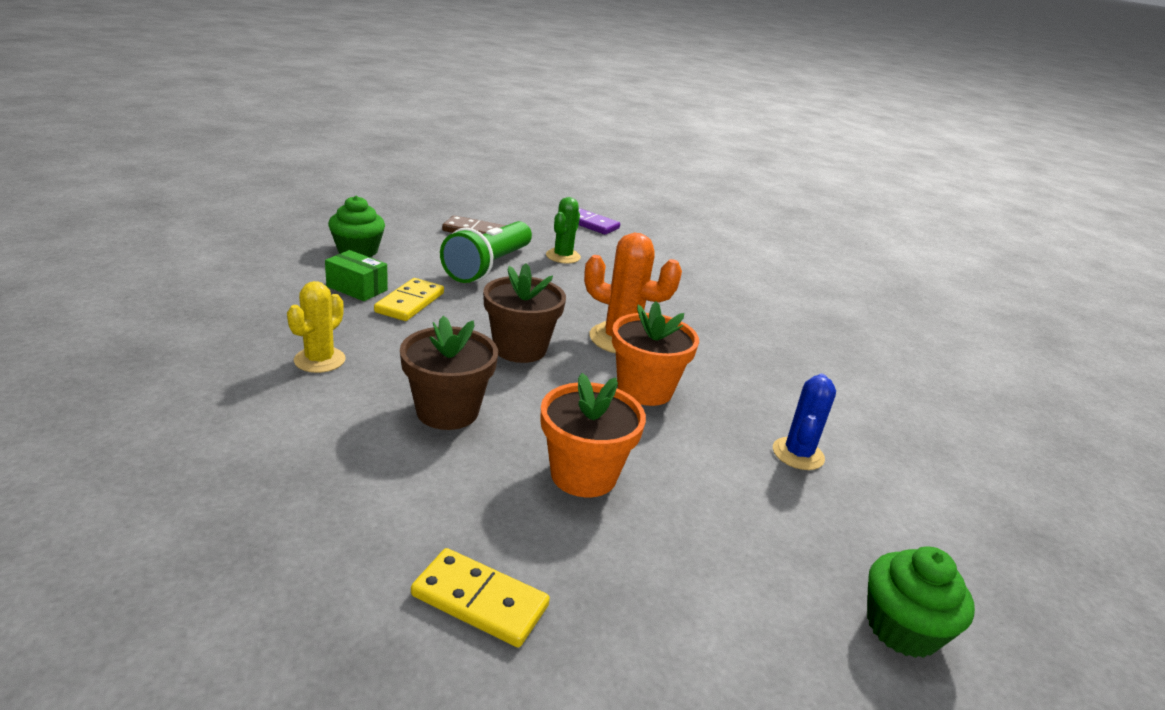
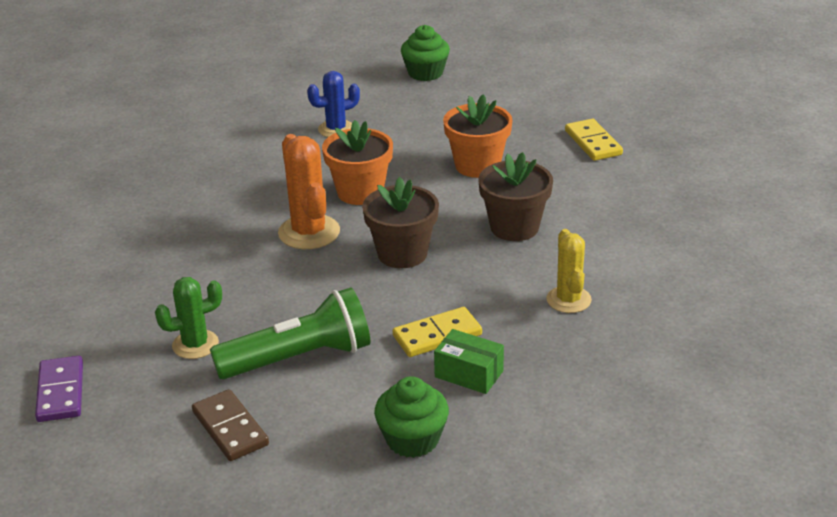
camera: 130 degrees left, 5 degrees up
(319, 360) = (568, 300): yellow cactus -> yellow cactus turned 75 degrees counterclockwise
(357, 288) = (469, 374): green box -> green box turned 45 degrees counterclockwise

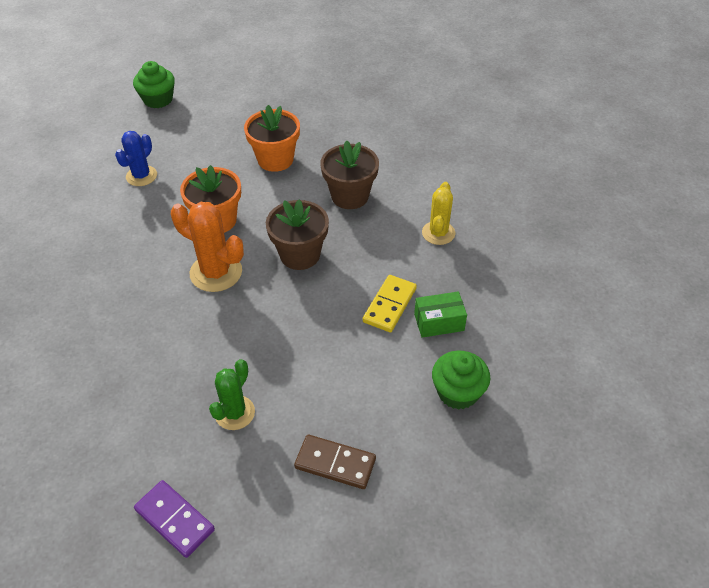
camera: 40 degrees left, 15 degrees up
(299, 358) = (320, 377): green flashlight -> none
(568, 300) = (438, 233): yellow cactus -> yellow cactus turned 60 degrees clockwise
(593, 143) = (330, 107): yellow domino -> none

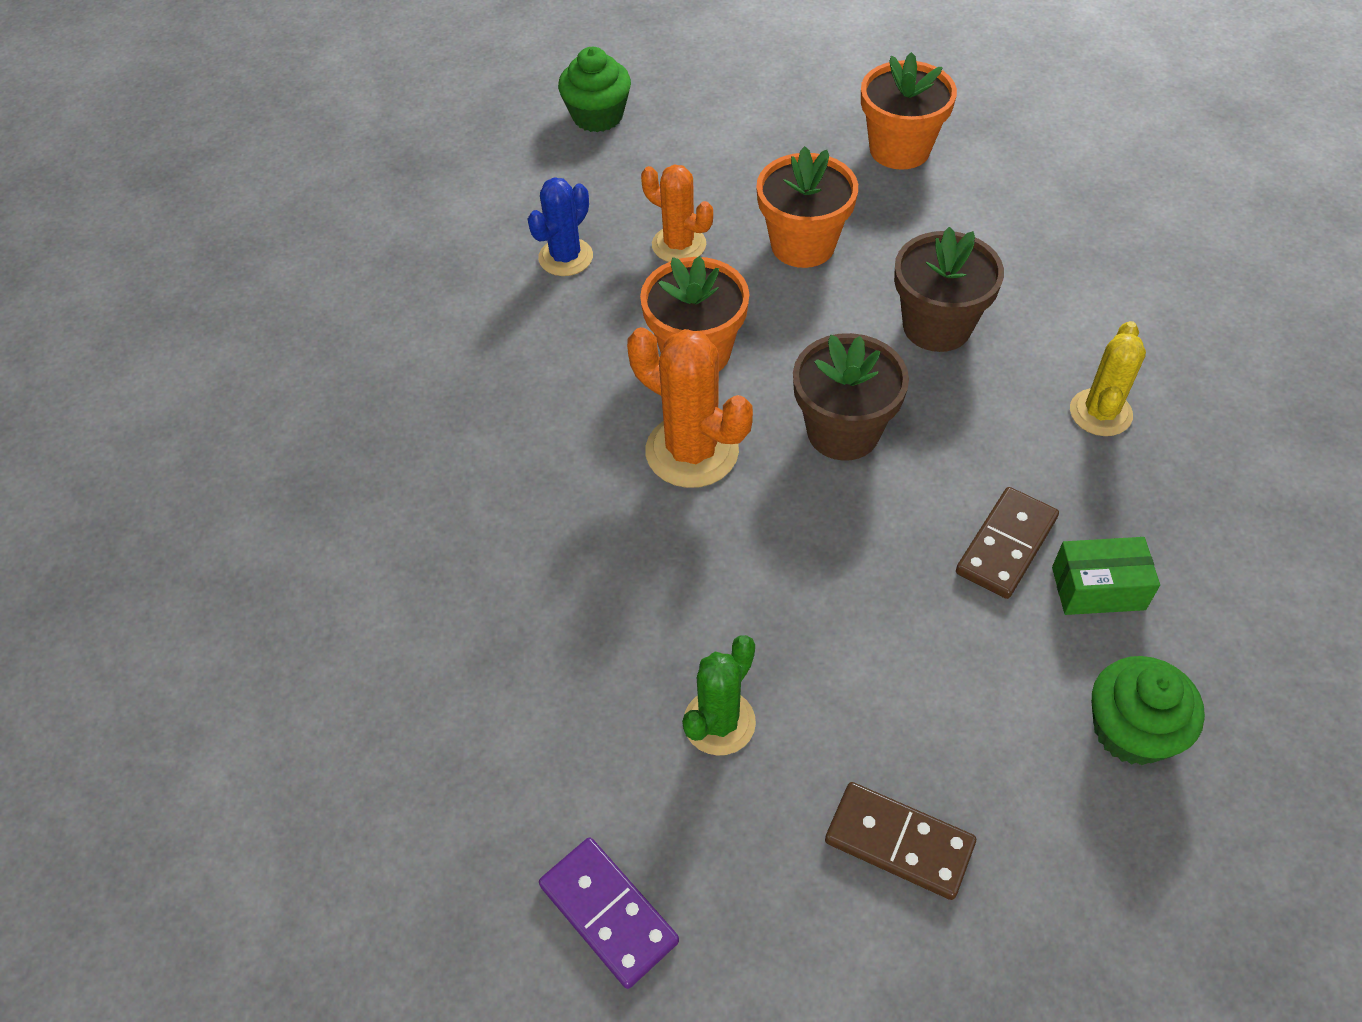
camera: 10 degrees right, 5 degrees up
(206, 164) = (679, 245): none -> orange cactus
(327, 106) = (899, 149): none -> orange flower pot
(390, 305) = (1006, 545): yellow domino -> brown domino

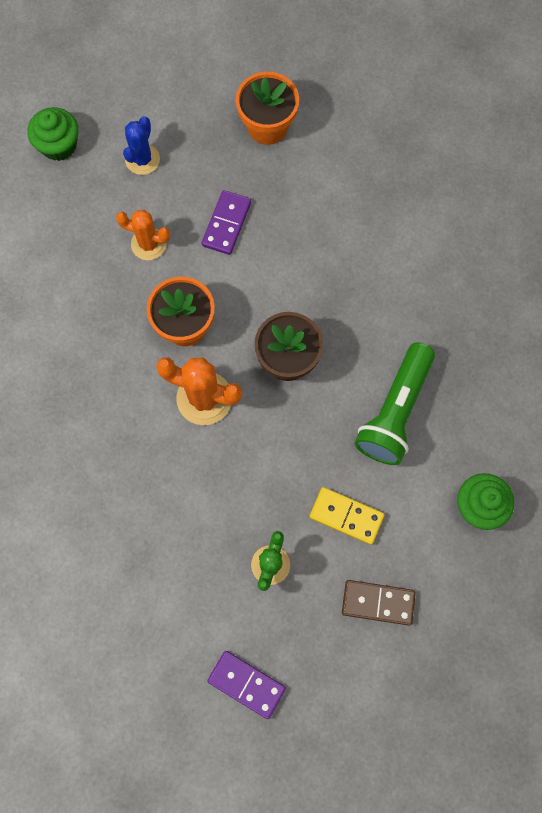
camera: 20 degrees left, 20 degrees up
(565, 257) = (79, 273): blue cactus -> blue cactus (142, 159)
(803, 245) = (226, 224): orange flower pot -> purple domino
(878, 681) = (346, 516): none -> yellow domino
(937, 326) = (323, 267): brown flower pot -> none
(1006, 545) = (395, 412): brown domino -> green flashlight
(1098, 588) = (448, 425): green box -> none
(1100, 413) = (429, 306): yellow cactus -> none

